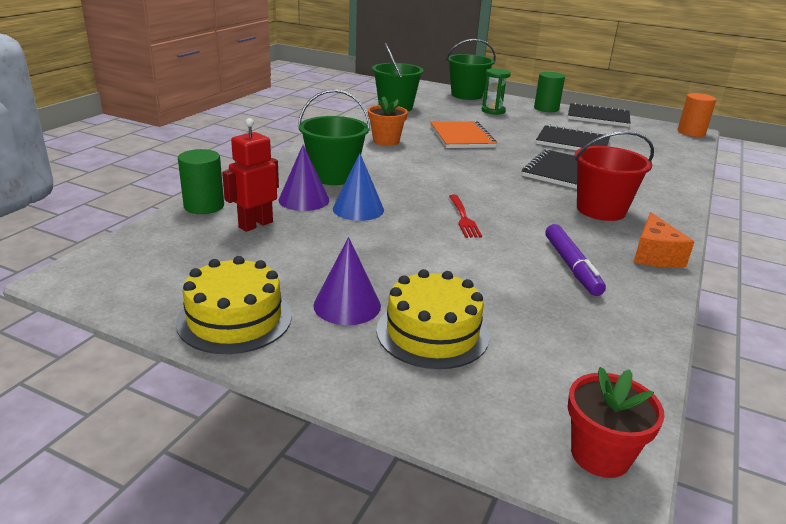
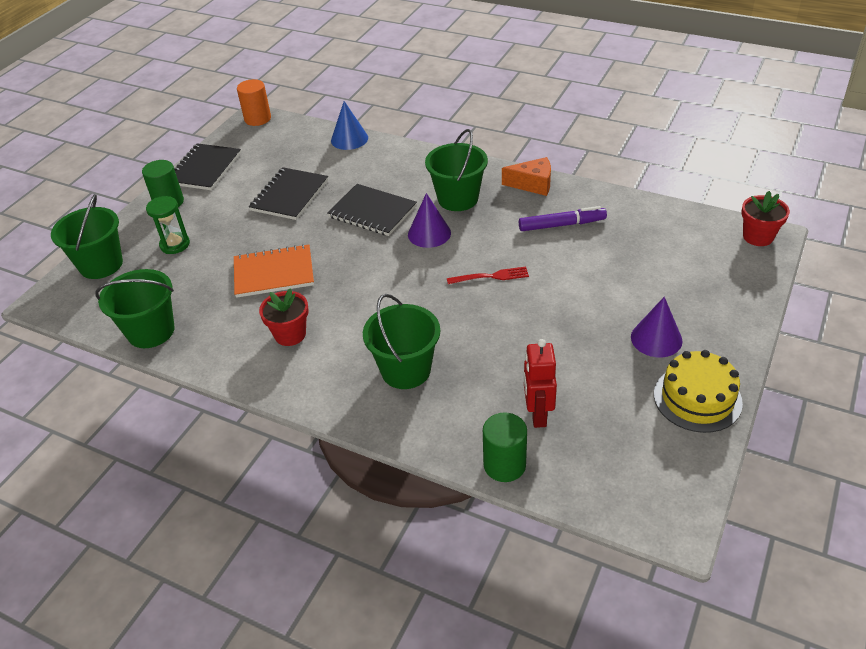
camera: 85 degrees left, 15 degrees up
(255, 224) = (537, 414): red robot -> red robot turned 45 degrees clockwise
(304, 200) = (472, 386): purple cone -> purple cone (429, 233)
(358, 209) = (486, 345): blue cone -> blue cone (349, 139)
(386, 141) = (290, 334): orange flower pot -> red flower pot
(432, 333) = (674, 295): yellow cake -> none
(601, 210) = (458, 199): red bucket -> green bucket

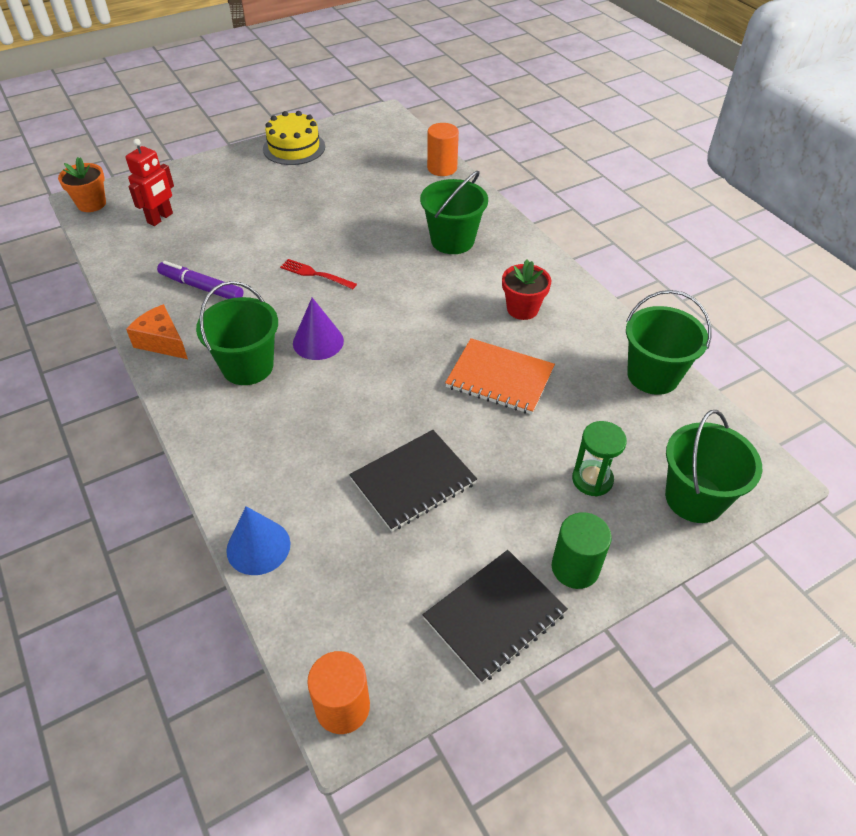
camera: 150 degrees left, 5 degrees up
(372, 212) = (344, 399): black notebook -> none
(504, 465) = (442, 168): green cylinder -> orange cylinder
(537, 414) = (394, 180): red robot -> red robot (160, 218)
(656, 338) = (267, 182): purple cone -> none
(758, 237) = (91, 204): red flower pot -> orange flower pot

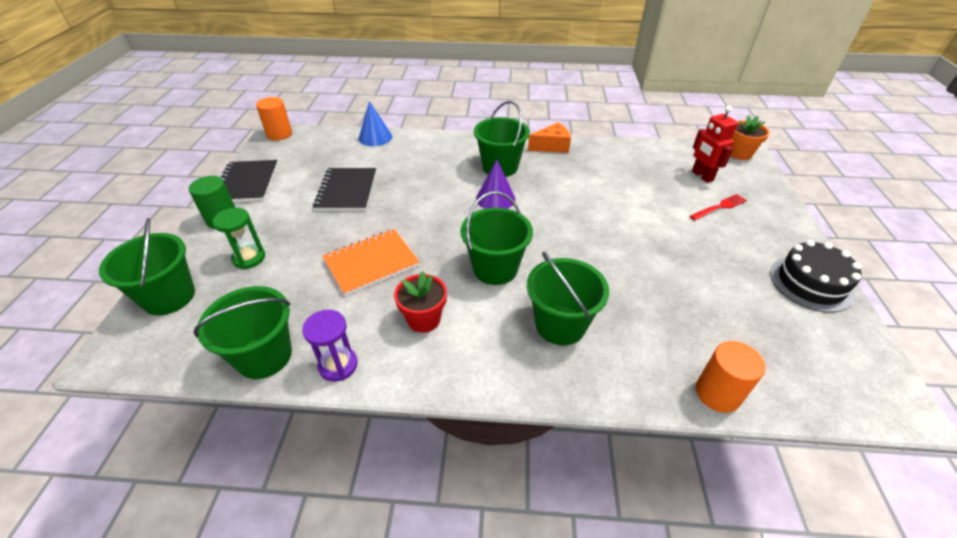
camera: 125 degrees right, 5 degrees down
(202, 287) = (596, 171): purple marker -> none
(294, 148) = (810, 283): yellow cake -> black cake
(315, 274) = (573, 222): red fork -> red fork (719, 207)
(426, 296) = (495, 268): none -> green bucket
(609, 329) = (338, 365): none -> purple hourglass

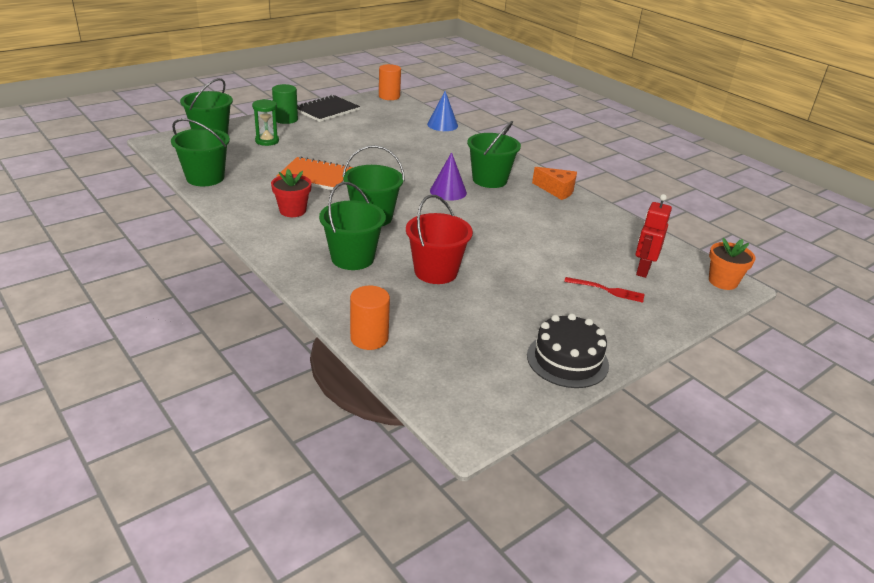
camera: 45 degrees right, 10 degrees down
(338, 365) = (225, 200): purple hourglass -> none
(346, 191) = (369, 140): black notebook -> none
(627, 282) = (436, 272): none -> red bucket

